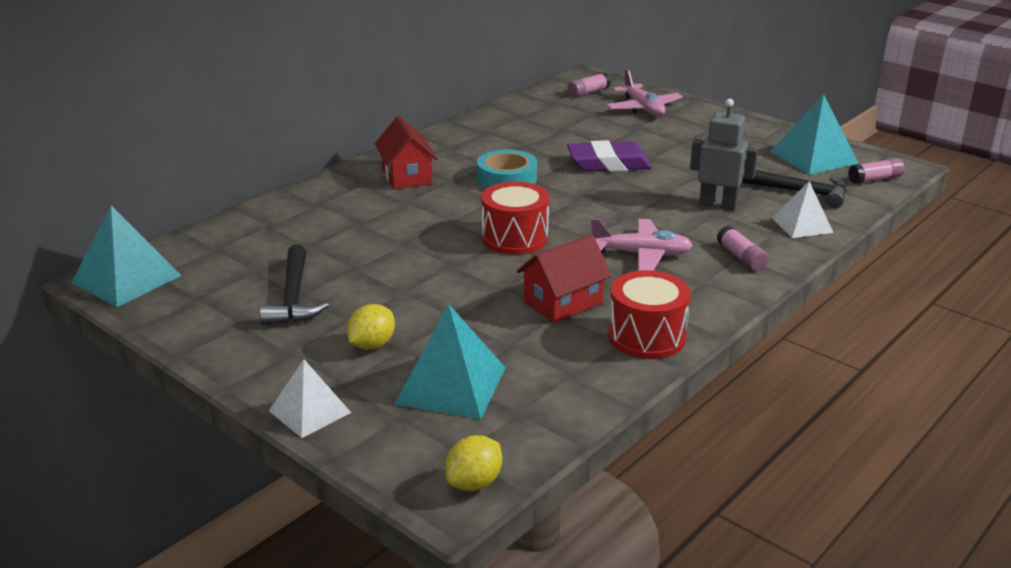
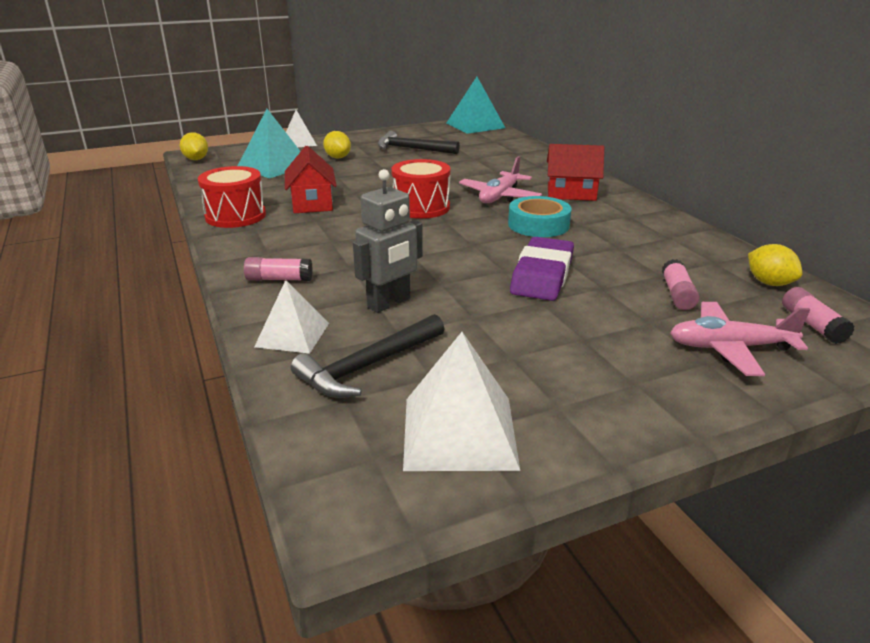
camera: 115 degrees right, 0 degrees up
(539, 101) = (769, 283): none -> yellow lemon
(641, 254) = (340, 242): pink plane -> pink plane (499, 196)
(813, 157) = (459, 432): turquoise pyramid -> white pyramid
(875, 179) = (337, 457): pink glue stick -> pink glue stick (677, 294)

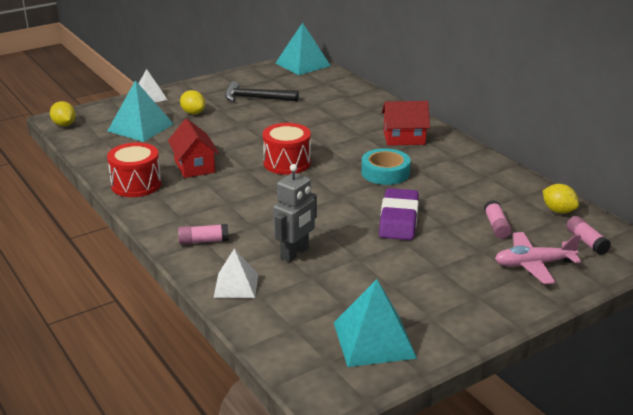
camera: 10 degrees left, 0 degrees up
(368, 366) = (299, 303): black hammer -> none
(459, 432) = (374, 340): white pyramid -> turquoise pyramid
(499, 196) = (347, 146): pink plane -> none

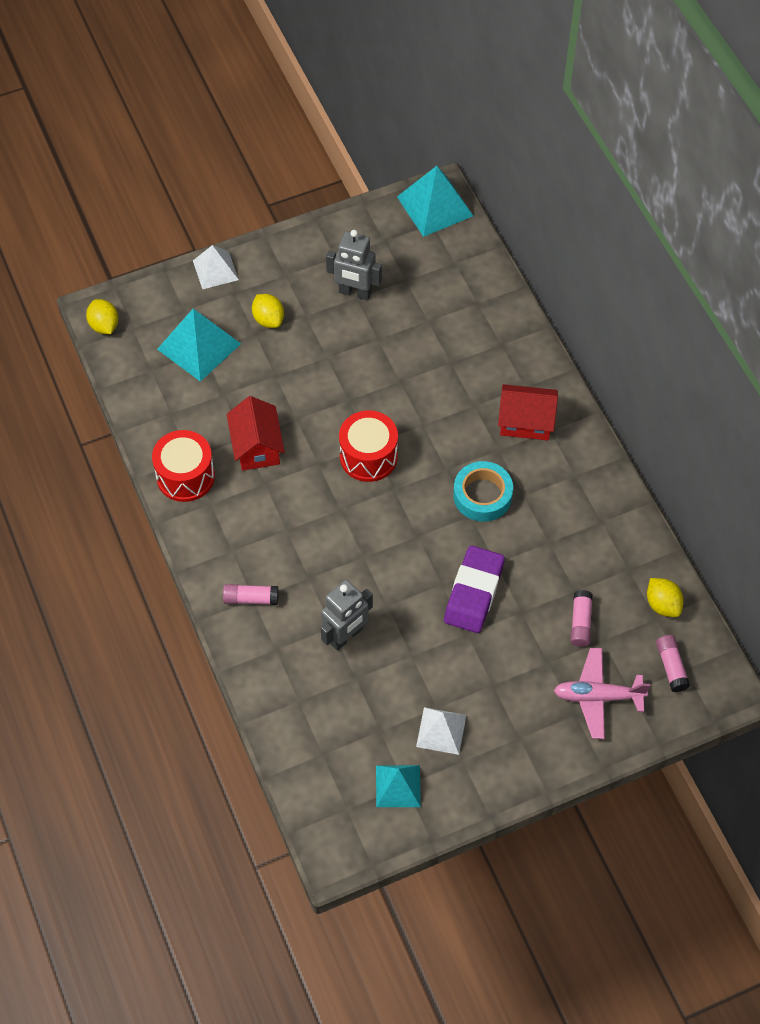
camera: 10 degrees right, 30 degrees up
(236, 285) = (276, 680): white pyramid -> white pyramid (441, 730)
(256, 98) = (355, 293): black hammer -> grey robot
(374, 340) = (398, 786): turquoise pyramid -> turquoise pyramid, size x0.65

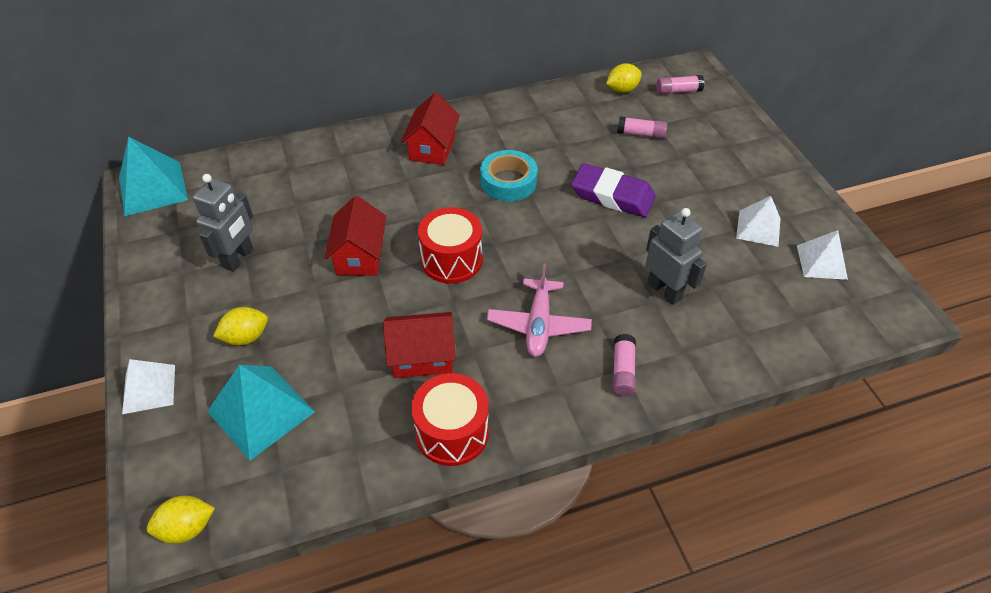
camera: 85 degrees left, 10 degrees down
(366, 383) = (360, 256): none -> red house
(398, 786) = (821, 262): turquoise pyramid -> white pyramid
(598, 697) = (710, 131): pink plane -> pink plane (538, 324)

